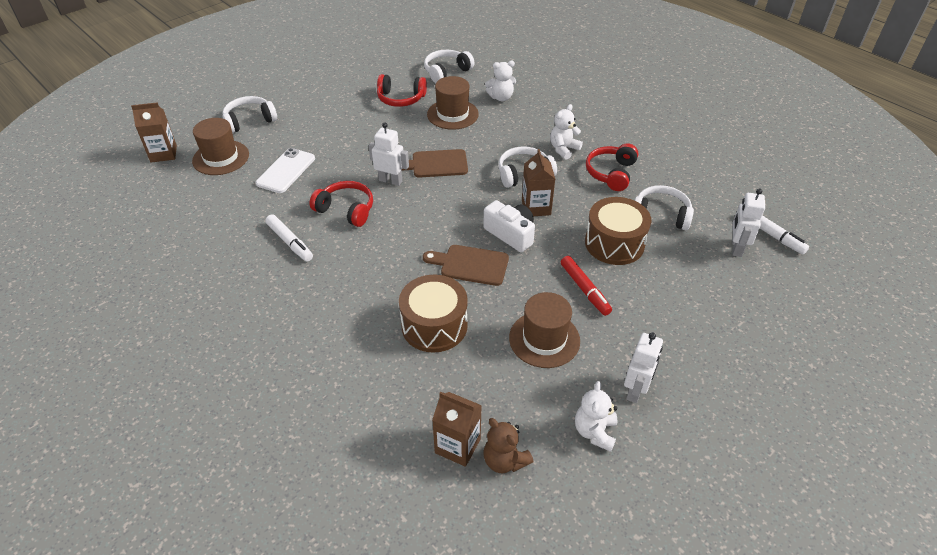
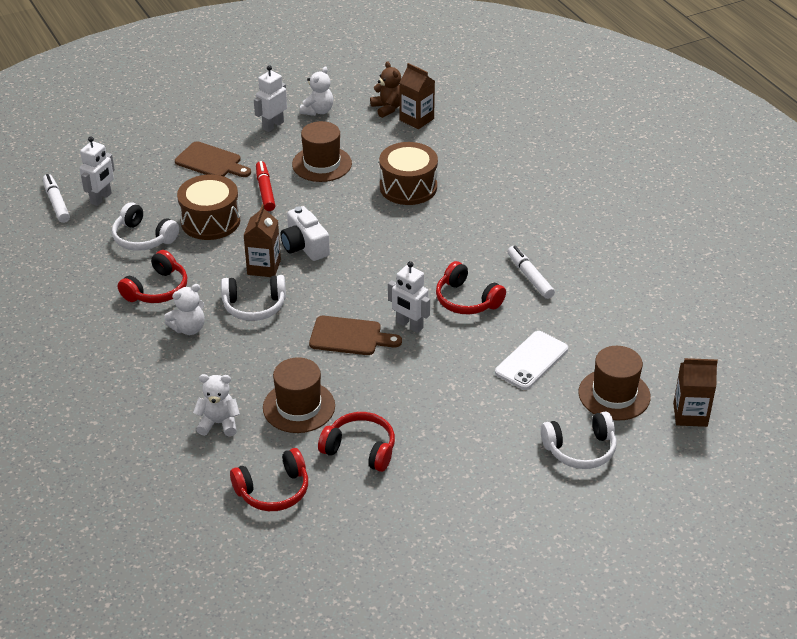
camera: 165 degrees left, 5 degrees down
(446, 72) = (273, 490): white headphones -> red headphones
(470, 265) = (357, 226): brown cutting board -> brown cutting board (211, 162)

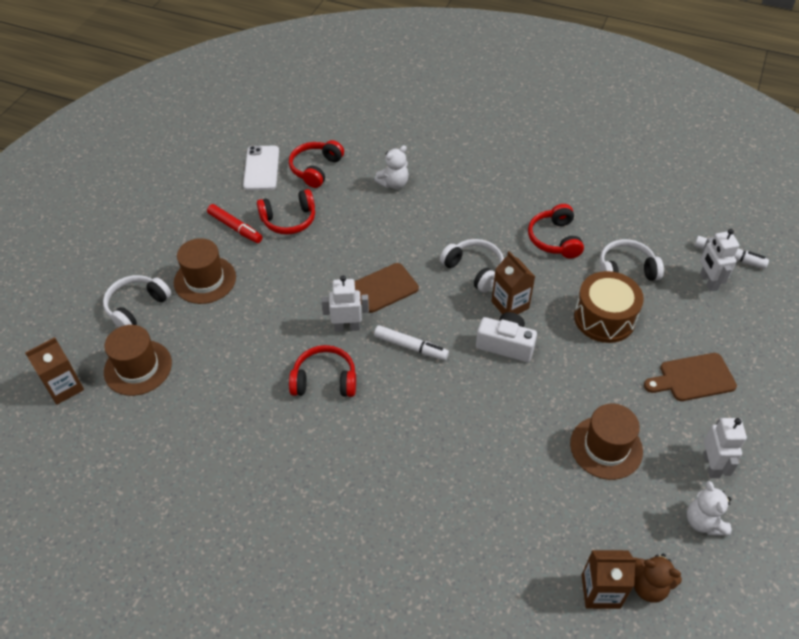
camera: 140 degrees right, 10 degrees up
(189, 328) = (494, 226): white teddy bear -> none
(254, 306) = (474, 270): white headphones -> white headphones turned 90 degrees clockwise
(265, 191) = (608, 379): red marker -> red marker (235, 227)
(299, 407) = (357, 221): brown hat -> brown hat (205, 280)
(408, 187) = (499, 476): brown drum -> none
(530, 277) = (292, 442): white marker -> white marker (410, 346)
(531, 361) = (225, 357): white phone -> white phone (261, 168)

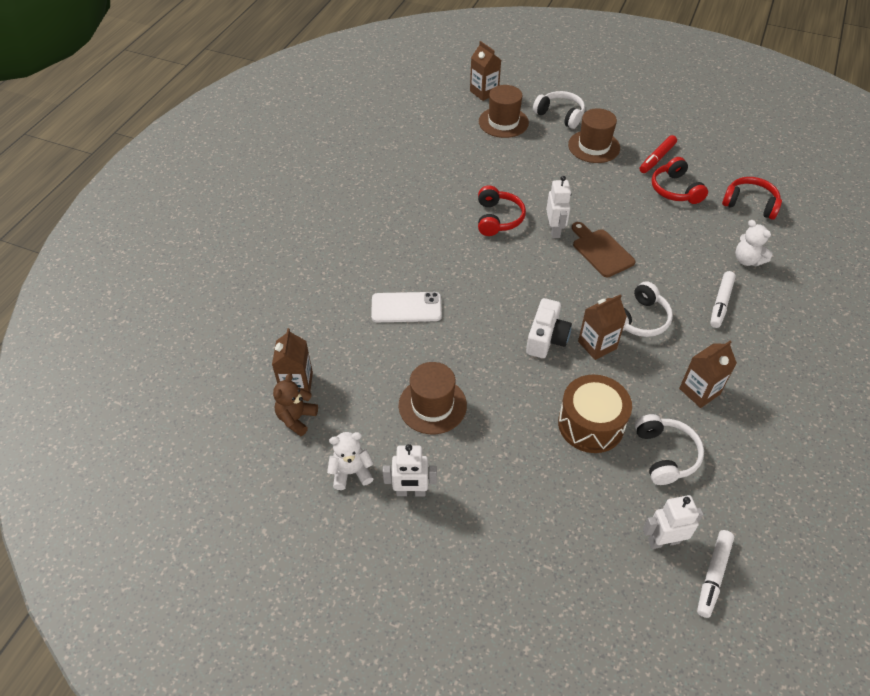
camera: 90 degrees right, 0 degrees up
(261, 168) = (738, 169): white phone -> white phone (406, 307)
(410, 346) = (537, 271): white marker -> white marker (721, 303)
(554, 239) = (699, 391): red headphones -> brown carton
(693, 378) = (517, 496): brown cutting board -> none

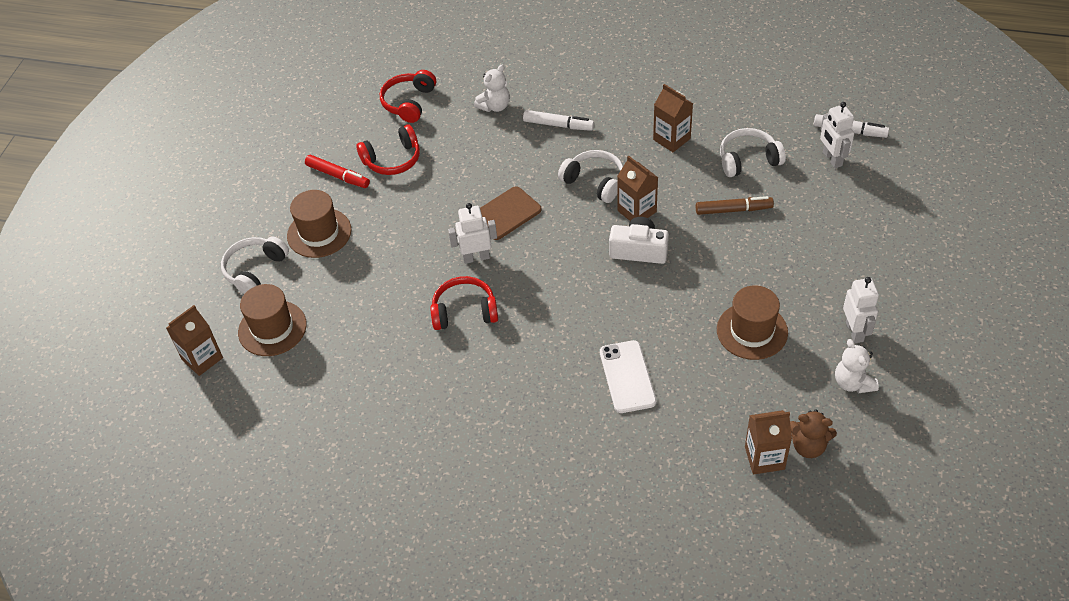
camera: 95 degrees left, 0 degrees up
(591, 424) = (733, 210): brown drum -> brown marker

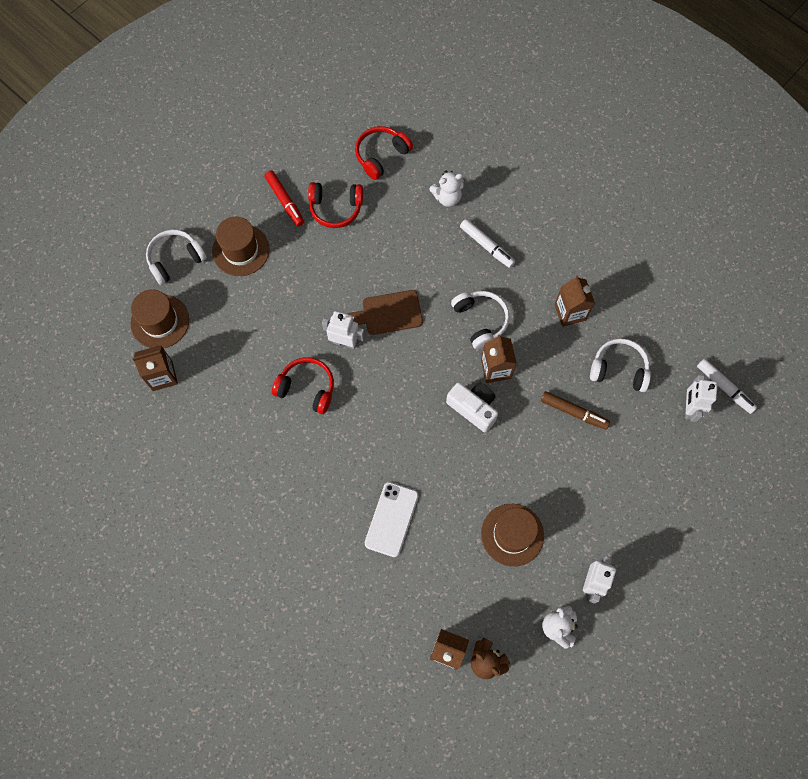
camera: 25 degrees right, 20 degrees up
(202, 358) = (97, 320): brown carton -> brown carton (162, 376)

